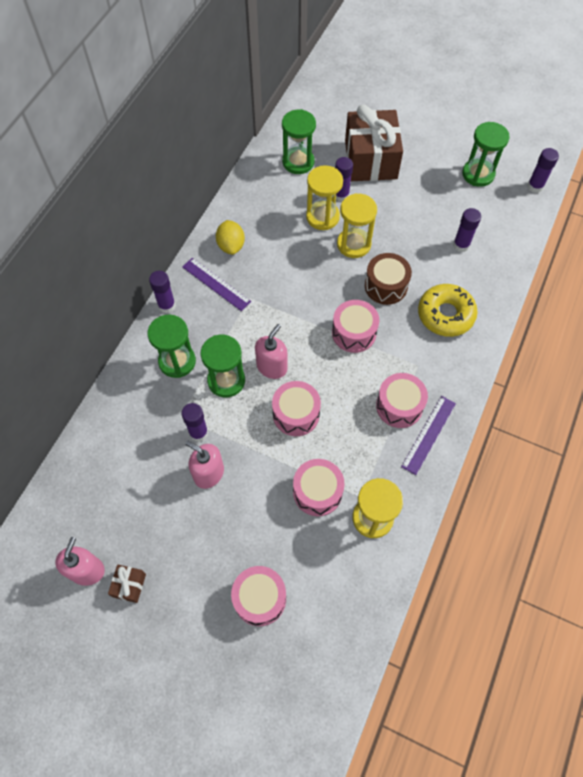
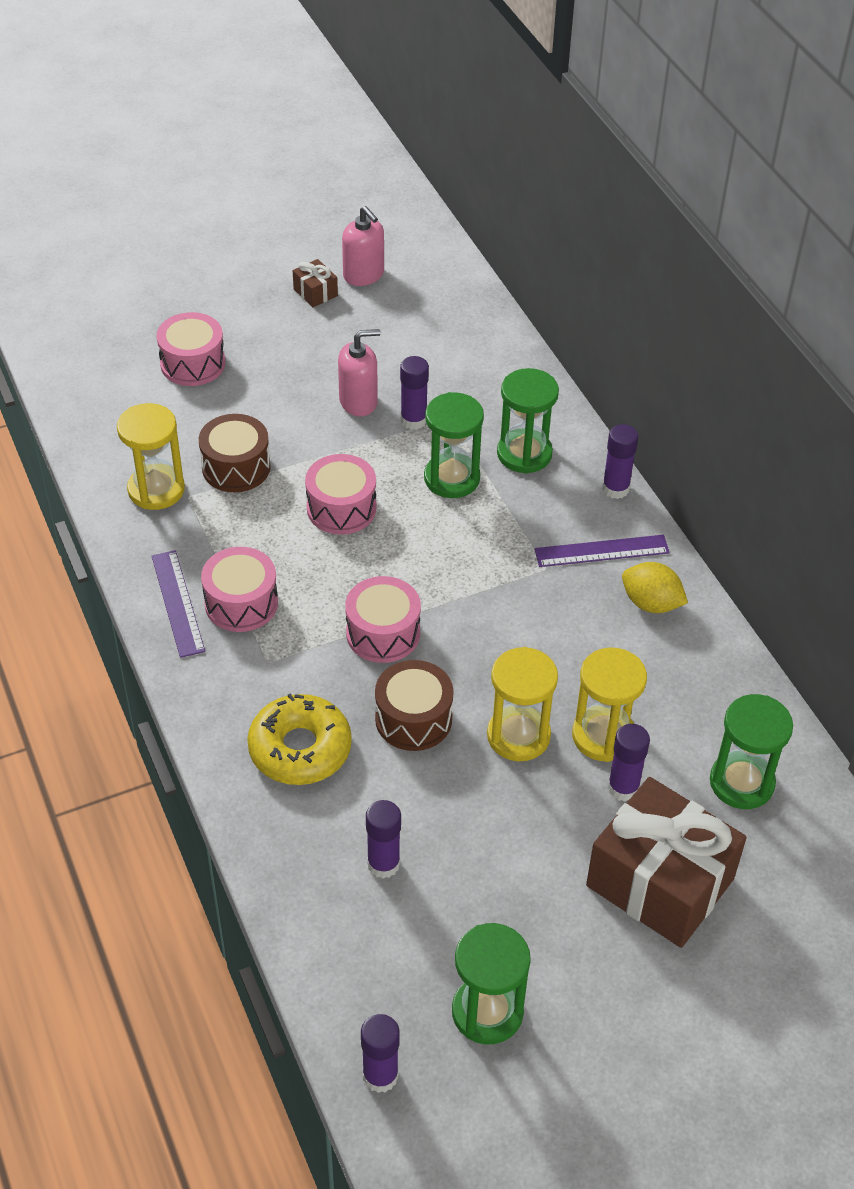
camera: 130 degrees right, 15 degrees down
(272, 367) = (424, 527): pink soap dispenser -> none
(317, 492) = (236, 467): pink drum -> brown drum

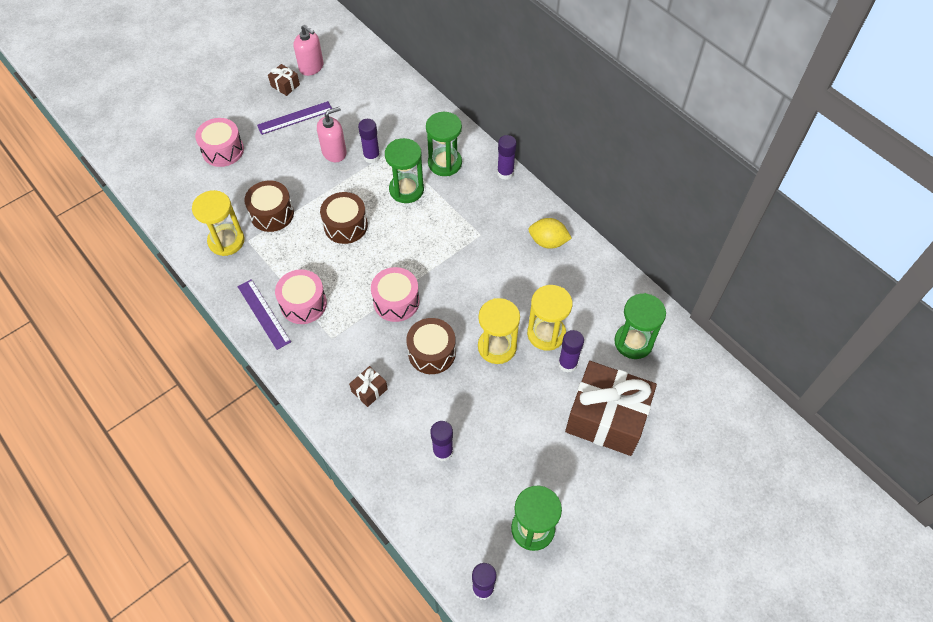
camera: 15 degrees left, 10 degrees up
(300, 748) = (369, 390): yellow donut -> brown gift
(341, 508) = (345, 225): pink drum -> brown drum
(601, 551) = (509, 215): purple ruler -> purple ruler (295, 118)

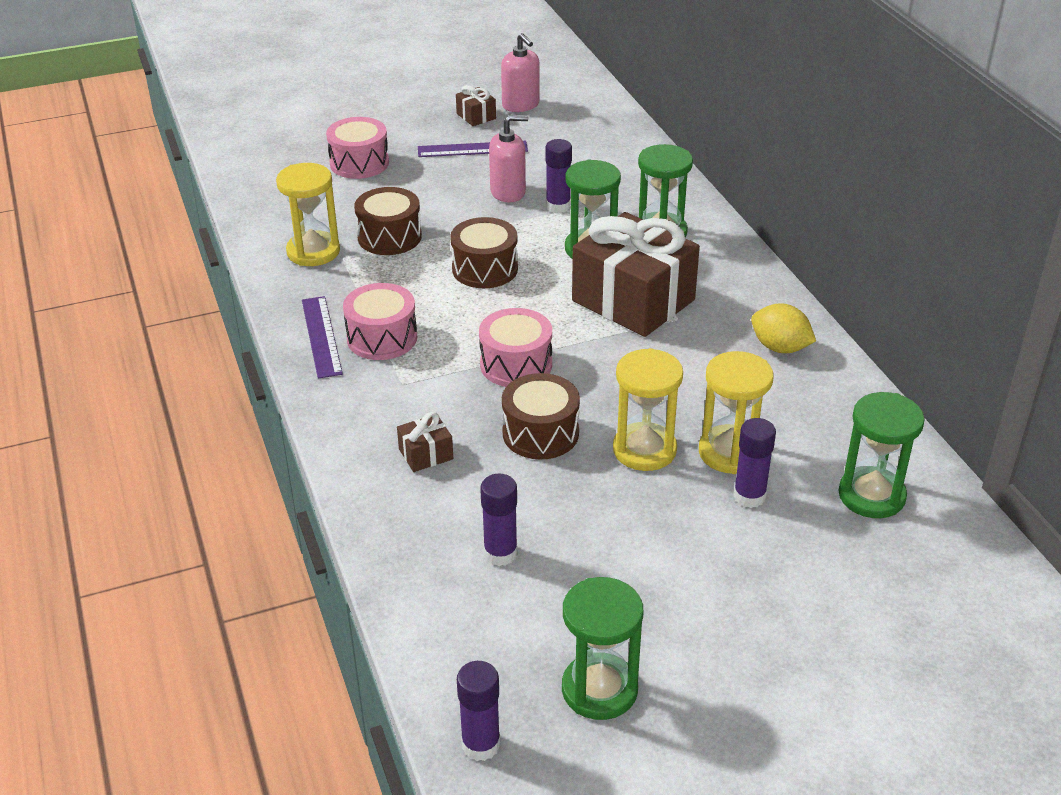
camera: 20 degrees right, 20 degrees down
(505, 173) = (747, 260): purple glue stick -> none
(606, 417) = (786, 579): brown gift -> brown gift (633, 300)

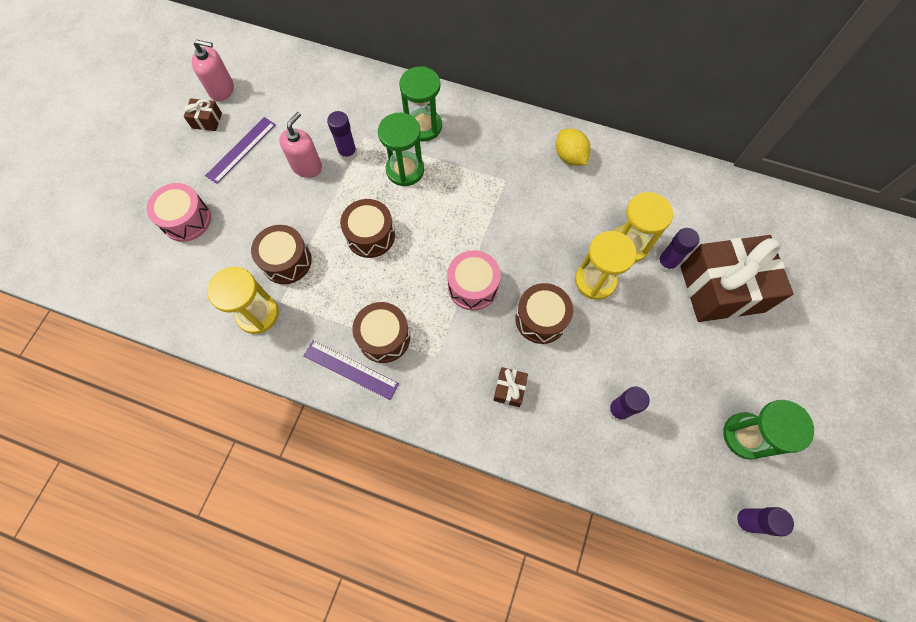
camera: 50 degrees left, 30 degrees up
(382, 338) = (384, 337): pink drum -> brown drum
(633, 300) = (470, 187): brown gift -> brown gift (721, 289)
(780, 347) = (570, 157): yellow lemon -> yellow lemon turned 75 degrees clockwise
(871, 495) = (706, 213): green hourglass -> none

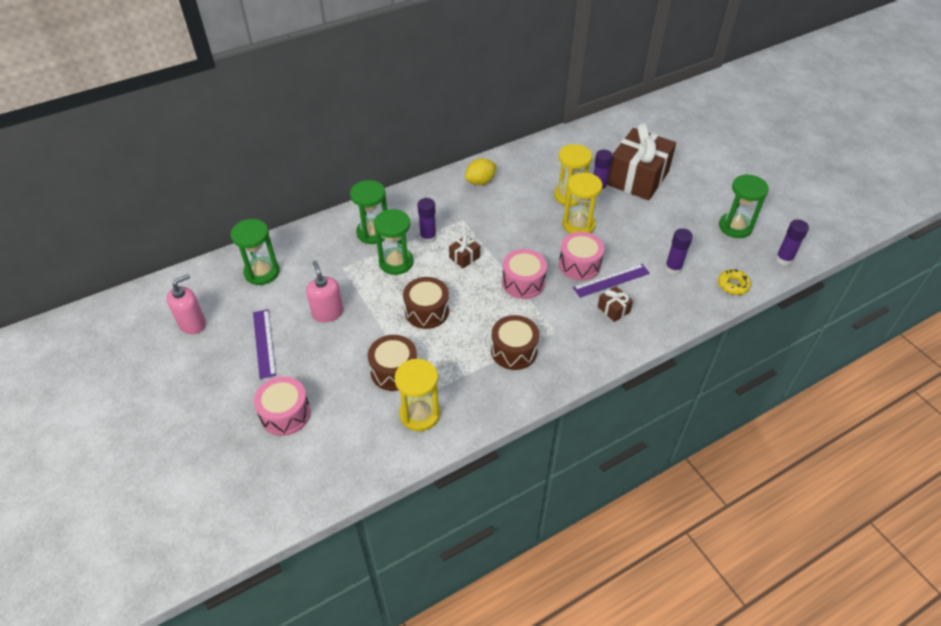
camera: 50 degrees left, 20 degrees down
(207, 120) = (209, 349): brown gift -> brown gift (464, 257)
(309, 88) = (262, 272): none -> green hourglass
(348, 153) = (345, 284): purple glue stick -> purple glue stick (428, 237)
(351, 369) = (520, 384): purple ruler -> purple ruler (611, 280)
(541, 319) = (579, 265): brown drum -> pink drum
(570, 157) = (480, 181): yellow lemon -> yellow lemon turned 45 degrees counterclockwise
(650, 487) = (733, 285): none -> yellow donut

